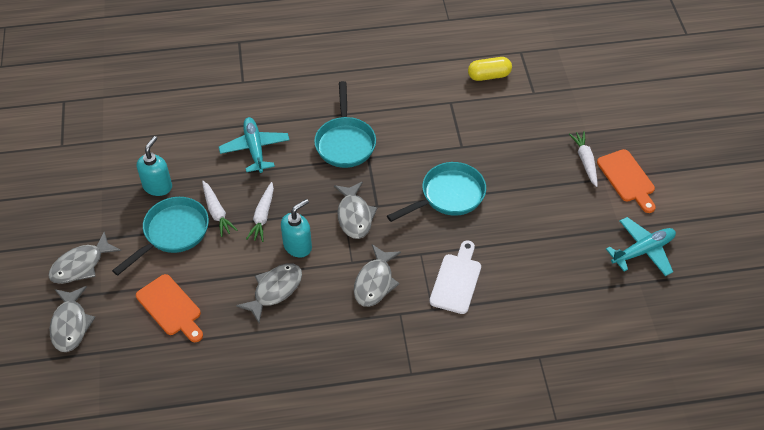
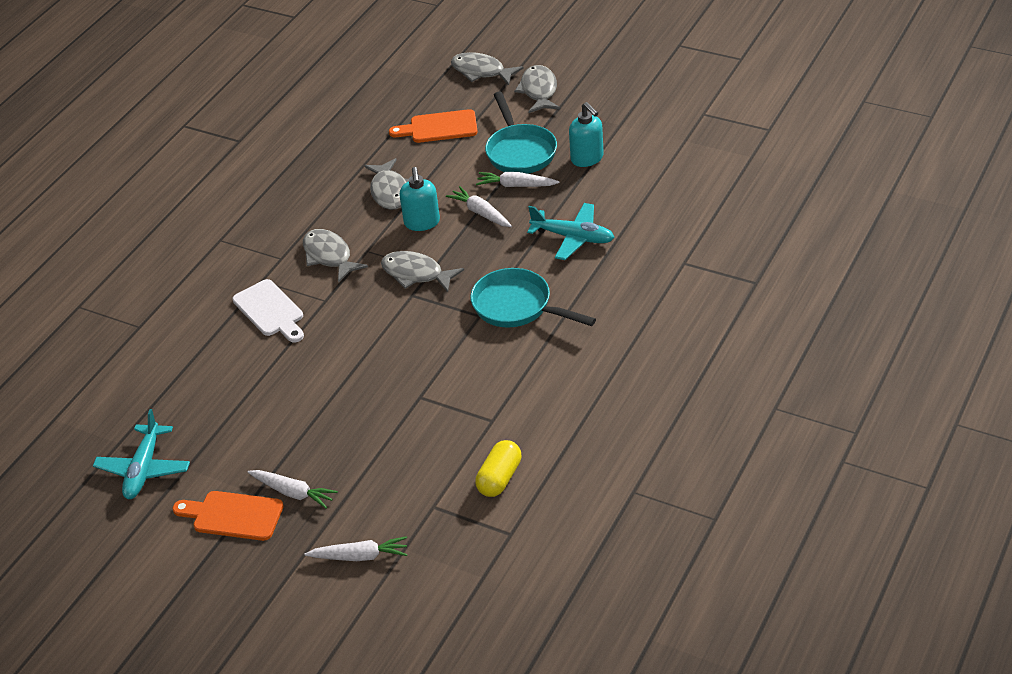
camera: 130 degrees right, 10 degrees down
(448, 196) = (368, 353): turquoise pan -> none
(594, 104) = (360, 556): none -> white carrot

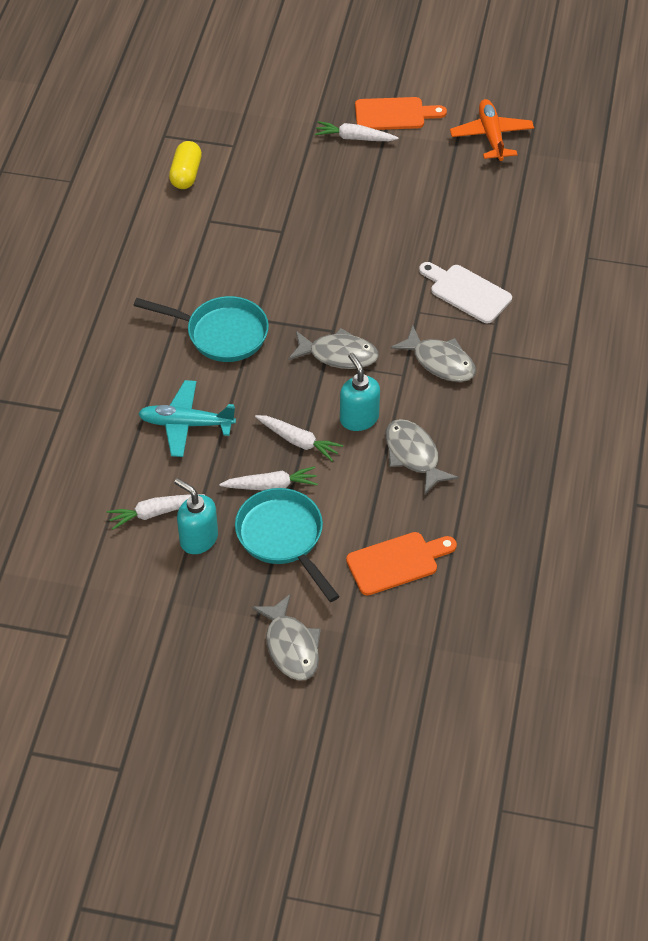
camera: 160 degrees right, 10 degrees up
(144, 469) = (491, 136): turquoise plane -> orange plane
(360, 556) = (277, 102): white carrot -> white carrot (155, 513)
(481, 71) = (380, 672): grey fish -> none

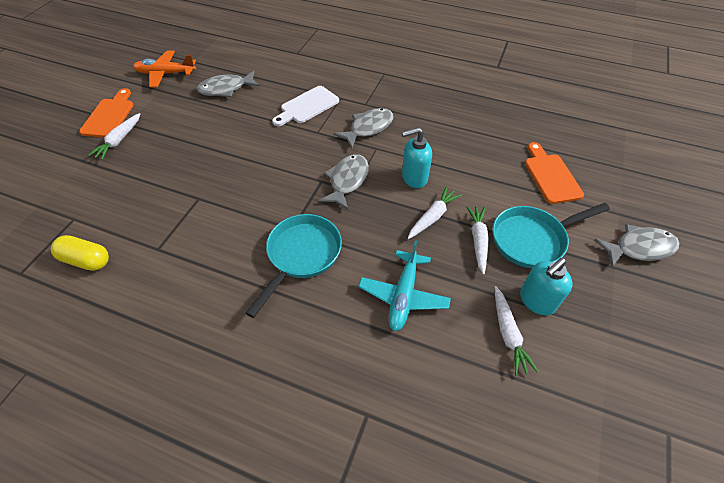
camera: 80 degrees left, 0 degrees up
(413, 455) = (453, 153): grey fish -> grey fish (226, 89)

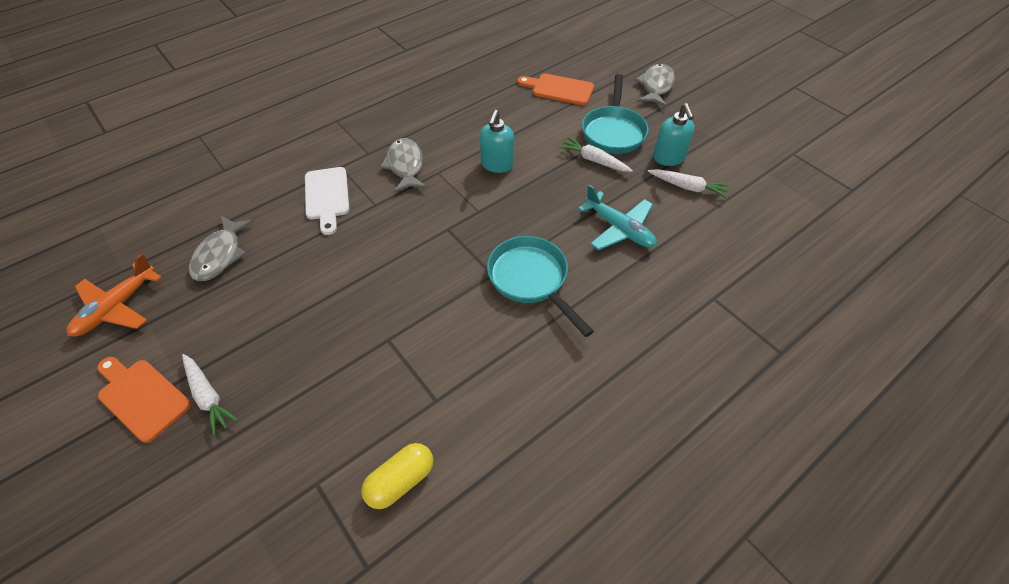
camera: 60 degrees left, 0 degrees up
(347, 181) = (463, 210): grey fish -> none
(432, 217) = (550, 174): white carrot -> none

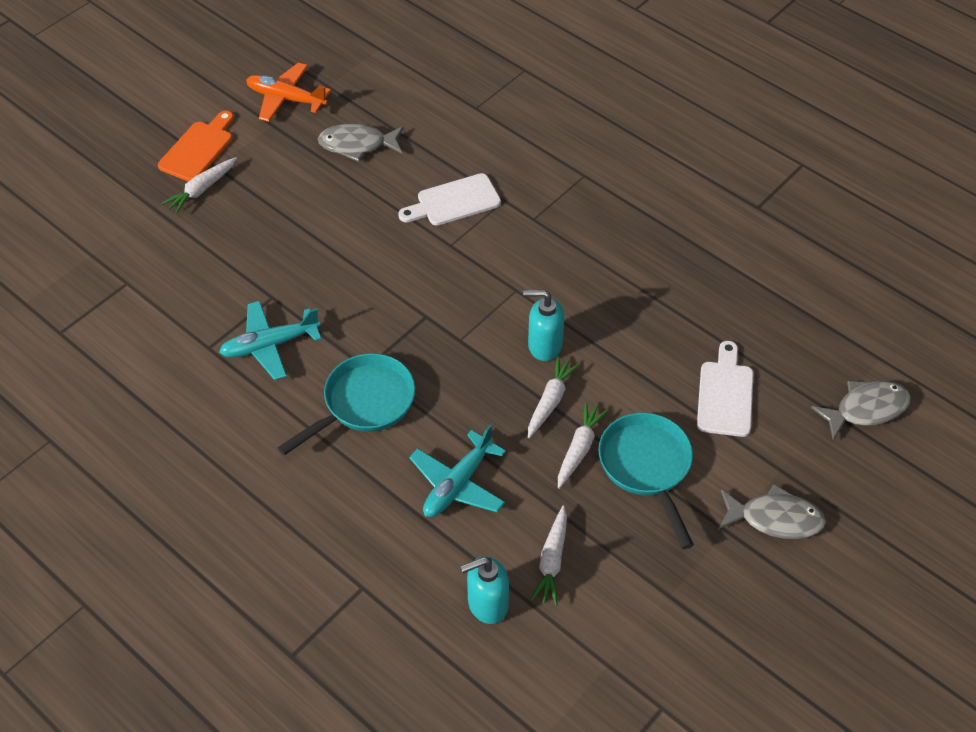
camera: 80 degrees right, 0 degrees up
(400, 481) = (130, 338): yellow capsule -> none
(405, 166) = (520, 257): grey fish -> grey fish (866, 409)
(448, 345) = (270, 345): none -> turquoise plane
(549, 169) = (550, 401): none -> white carrot
(559, 89) = (725, 394): orange cutting board -> white cutting board
(613, 131) = (647, 467): turquoise pan -> turquoise pan turned 75 degrees clockwise
(668, 158) = (607, 537): turquoise soap dispenser -> turquoise soap dispenser (487, 604)

